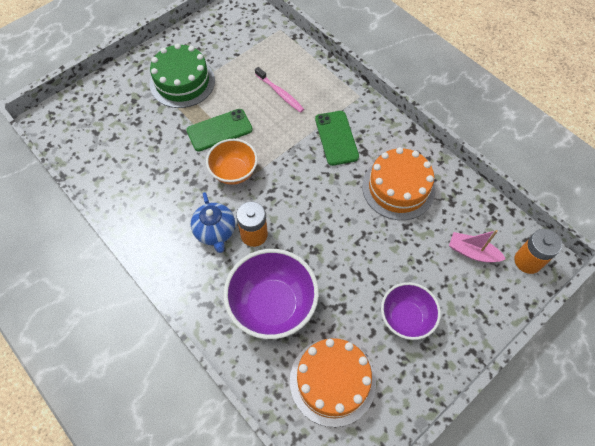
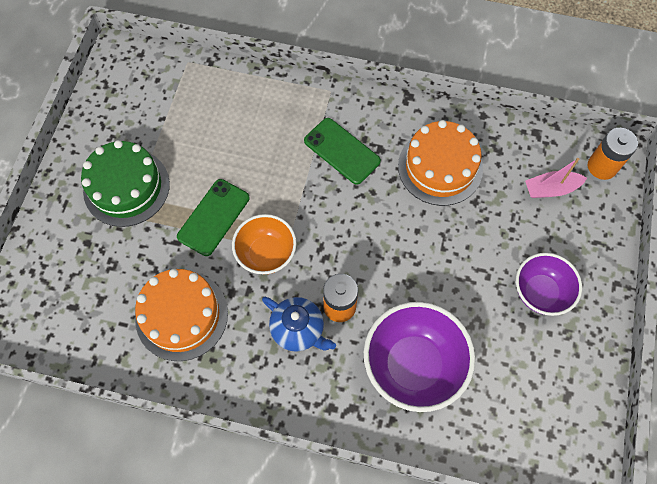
camera: 35 degrees left, 5 degrees up
(280, 93) = (246, 136): pink toothbrush -> none
(332, 381) = (522, 398): orange cake -> orange cake (181, 315)

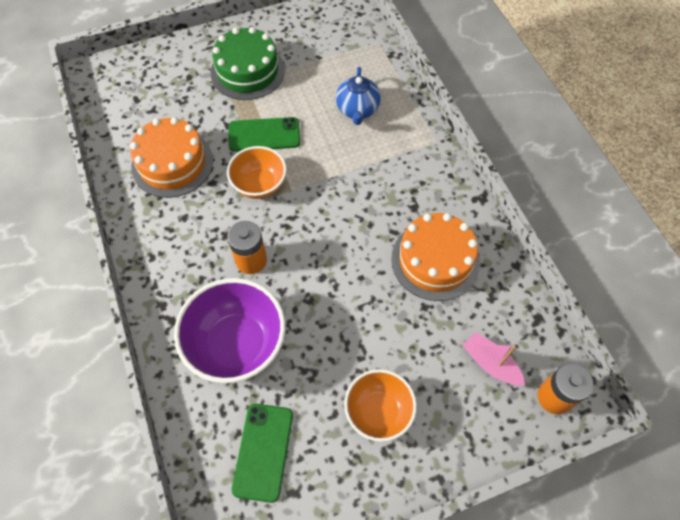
camera: 55 degrees right, 5 degrees down
(298, 330) = (212, 244): blue teapot -> blue teapot (357, 110)
(342, 151) = (389, 181): green phone -> green phone (263, 451)
(540, 292) = (378, 411): purple bowl -> orange bowl

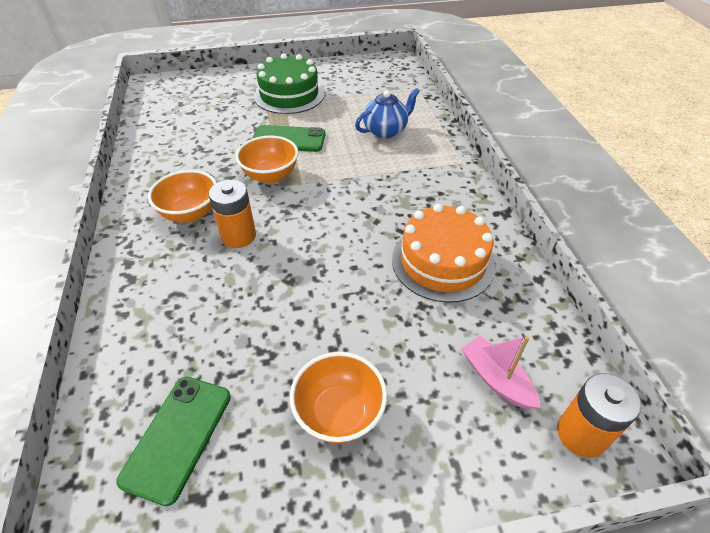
camera: 10 degrees right, 15 degrees down
(172, 163) = (192, 150): orange cake -> none
(198, 241) = (190, 213): none -> orange bowl
(237, 344) = (193, 312): purple bowl -> none
(357, 110) = (386, 131): blue teapot -> blue teapot turned 135 degrees counterclockwise

